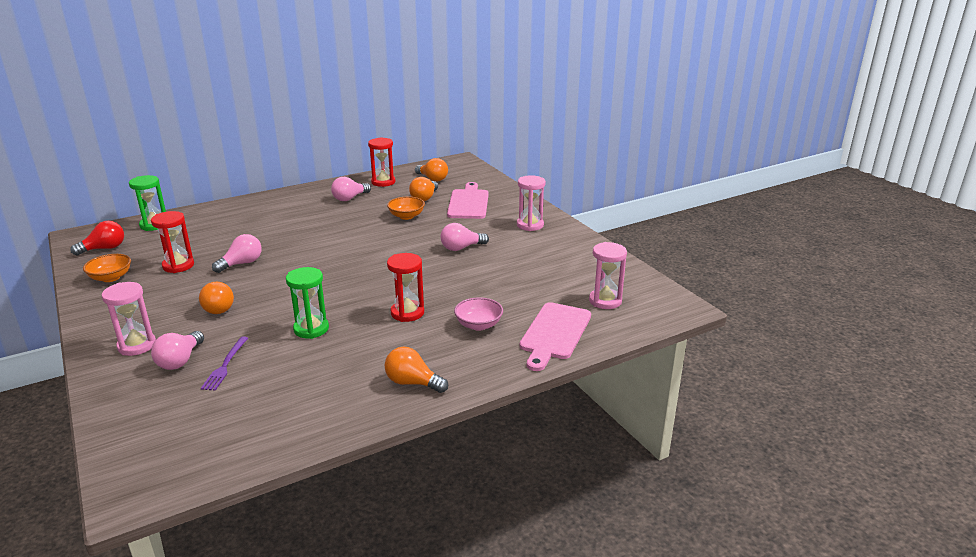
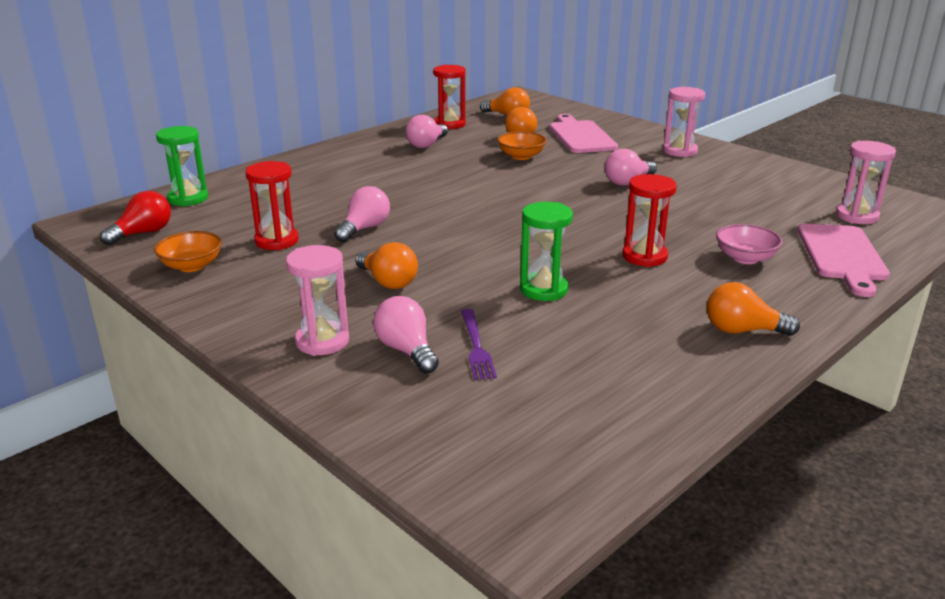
camera: 15 degrees left, 0 degrees up
(180, 361) = (406, 350): pink light bulb -> pink light bulb turned 150 degrees clockwise

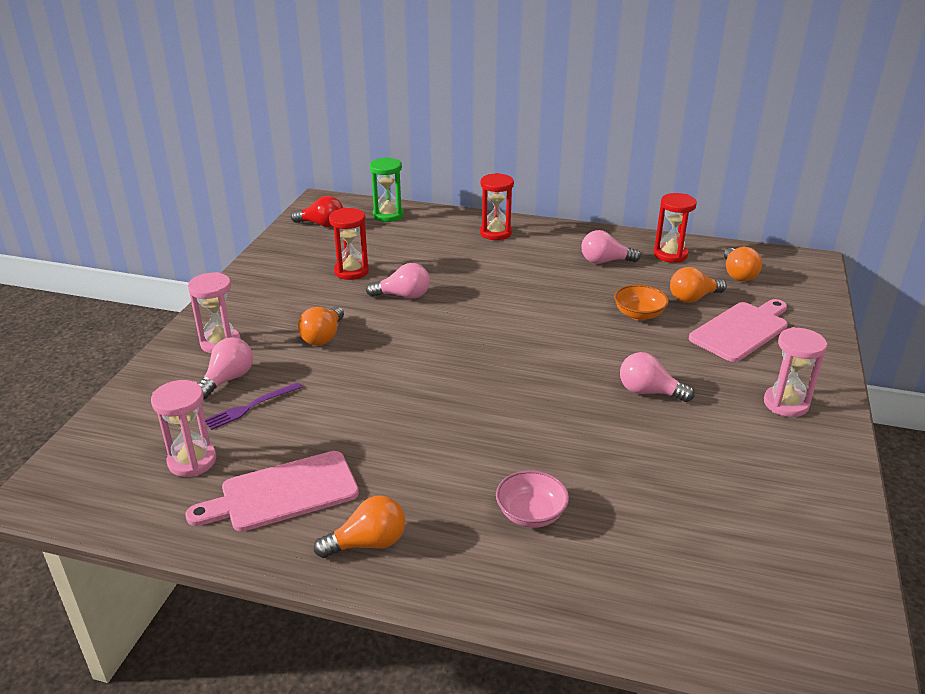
camera: 60 degrees right, 5 degrees up
(191, 266) = (289, 259): orange bowl -> none
(543, 289) = (365, 410): green hourglass -> none
(644, 256) = (476, 447): red hourglass -> red hourglass (496, 233)
(742, 330) = (368, 543): orange light bulb -> orange light bulb turned 90 degrees clockwise
(842, 255) = (606, 589): pink cutting board -> pink cutting board (283, 493)
(856, 216) = (743, 586): pink hourglass -> pink hourglass (192, 461)

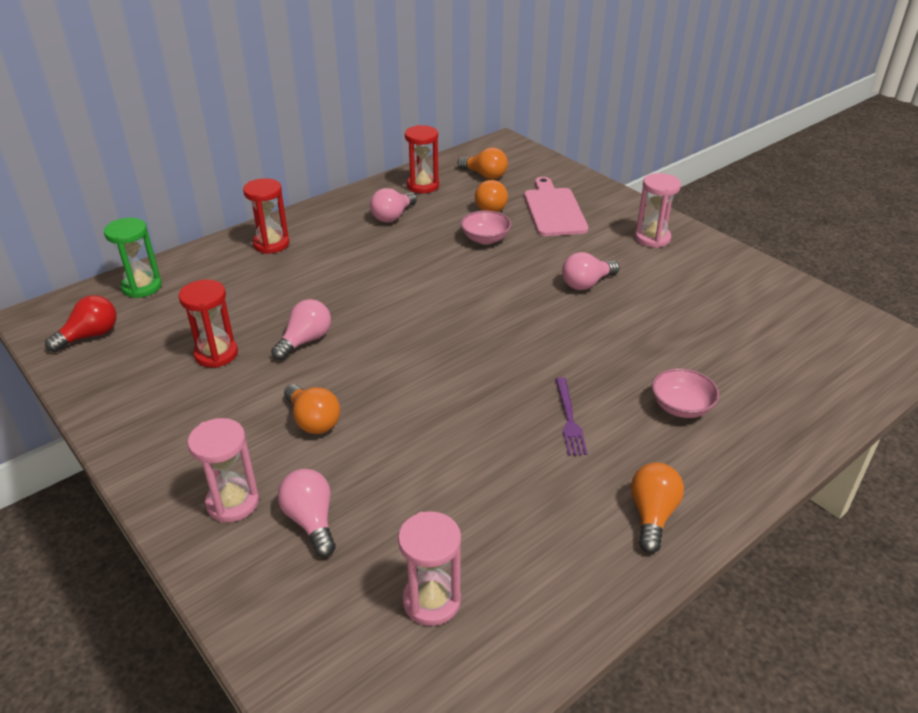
camera: 55 degrees left, 5 degrees up
(251, 407) = (380, 520): purple fork -> purple fork (569, 419)
(283, 493) = (541, 546): pink cutting board -> none
(639, 314) = (485, 239): orange bowl -> pink bowl

